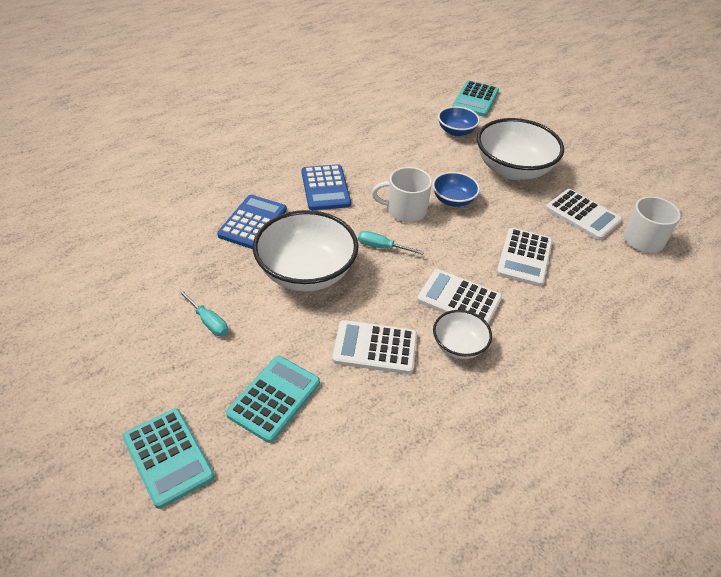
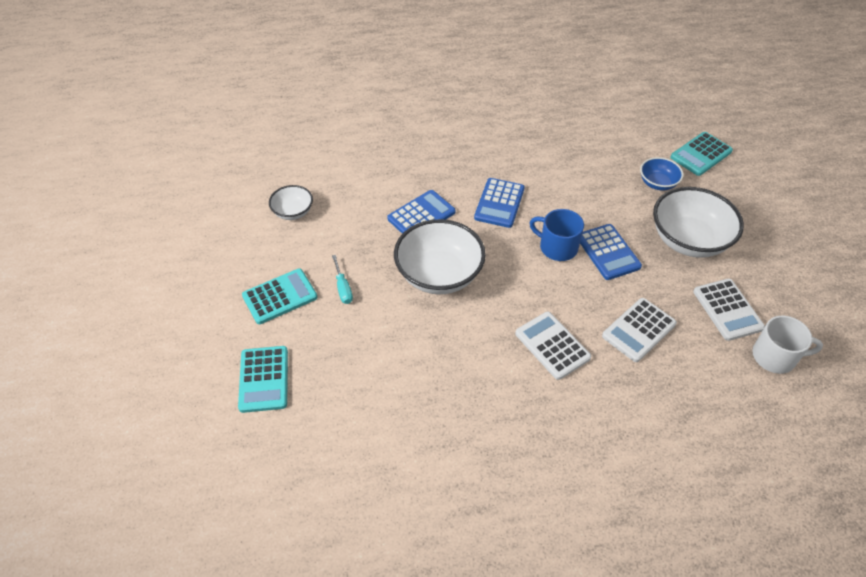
camera: 30 degrees right, 5 degrees up
(274, 398) = (357, 367): turquoise calculator -> turquoise calculator (280, 296)
(375, 348) = (456, 359): white calculator -> none
(381, 247) = (515, 274): turquoise screwdriver -> none
(405, 210) = (557, 247): white mug -> blue mug
(453, 200) = (608, 252): blue bowl -> blue calculator
(459, 346) = (526, 385): white bowl -> white bowl (293, 212)

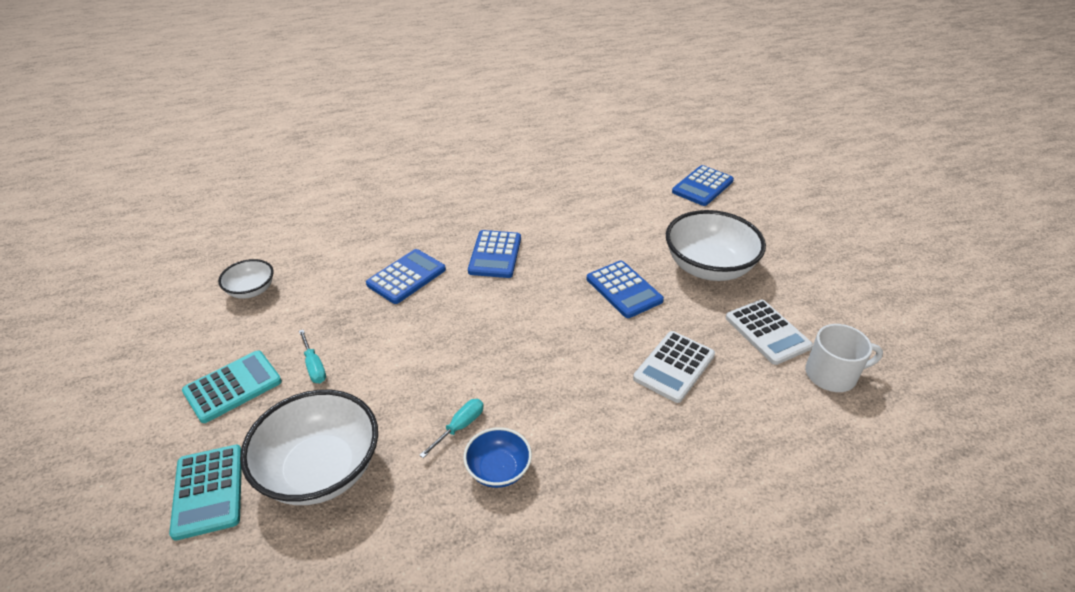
camera: 10 degrees left, 10 degrees down
(439, 275) = (432, 337): white bowl -> white bowl (321, 470)
(455, 356) = (460, 427): none -> turquoise screwdriver
(552, 346) = (576, 398): white calculator -> none
(557, 247) = (566, 291): blue mug -> none
(657, 183) = (664, 217): blue bowl -> blue bowl (498, 470)
(701, 154) = (702, 186): turquoise calculator -> blue calculator

